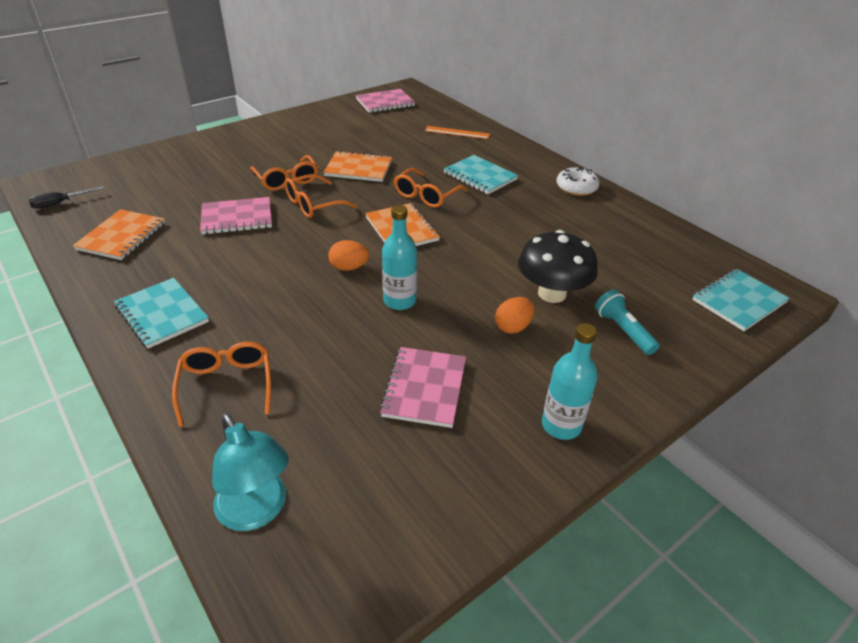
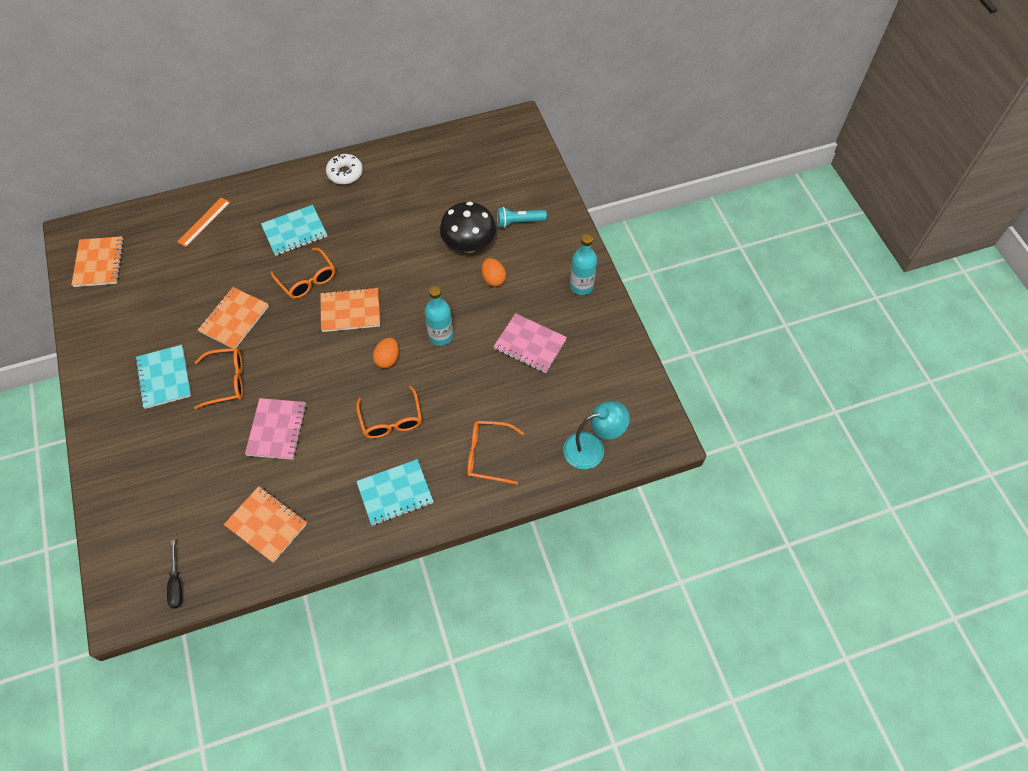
camera: 70 degrees left, 20 degrees up
(313, 204) = (282, 367): orange glasses -> orange glasses (391, 420)
(385, 102) = (99, 263): pink notebook -> orange notebook
(738, 301) = (516, 149): turquoise notebook -> turquoise notebook (164, 378)

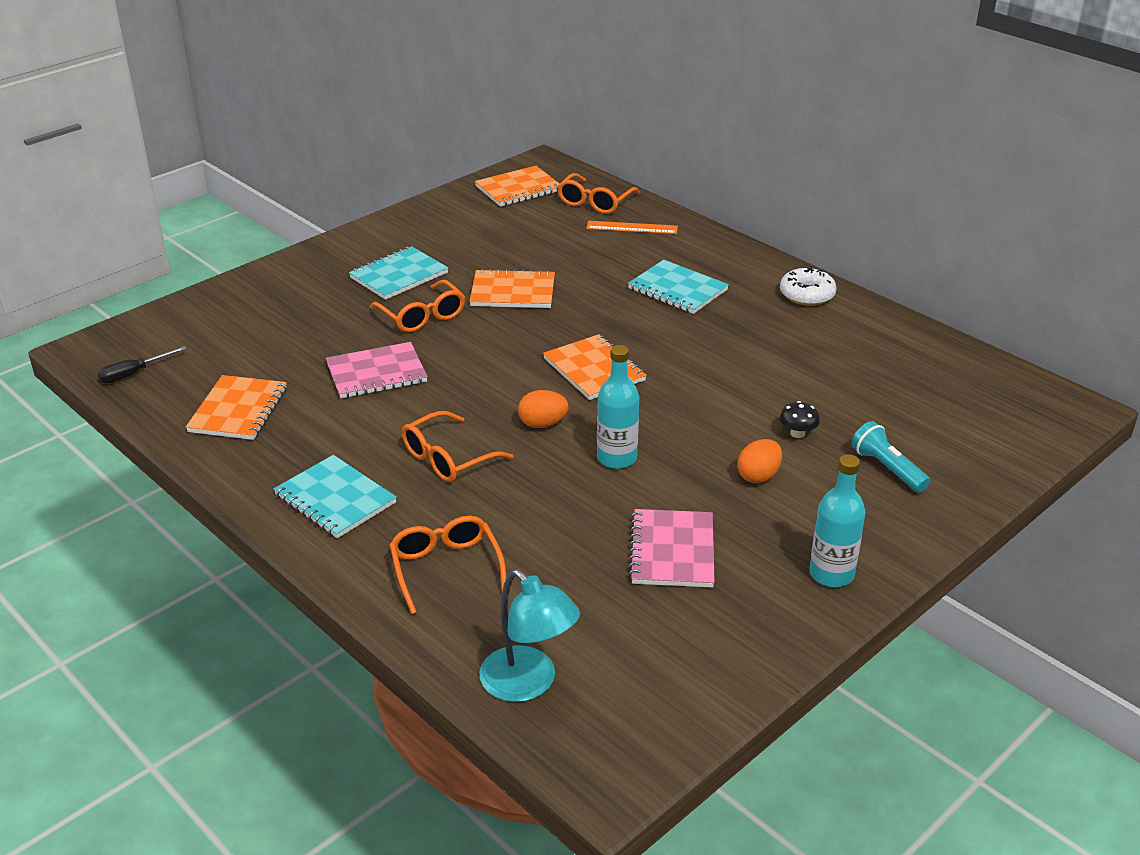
camera: 65 degrees right, 25 degrees down
(307, 280) = (613, 322): orange glasses -> orange glasses (595, 202)
(469, 244) = (797, 433): black mushroom -> black mushroom, size x0.42

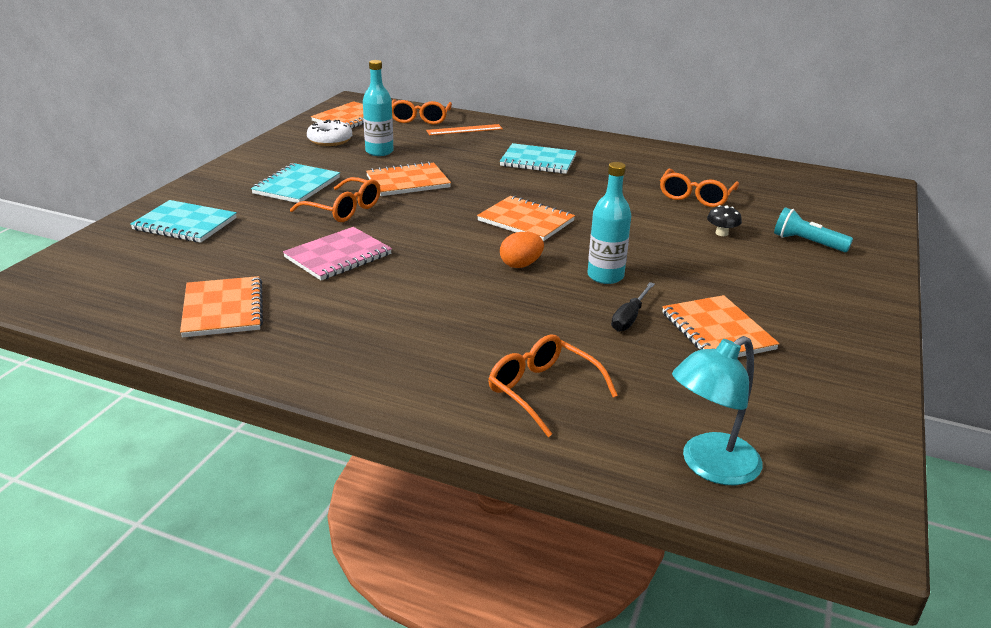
camera: 25 degrees left, 5 degrees down
(133, 374) = (82, 301): black screwdriver -> black screwdriver (629, 318)
(335, 499) = (385, 360): turquoise notebook -> turquoise notebook (185, 224)
(447, 458) = (462, 306): orange glasses -> orange glasses (696, 197)
(528, 684) = (709, 466): turquoise lamp -> turquoise lamp turned 120 degrees clockwise
(672, 551) = (717, 331): pink notebook -> orange notebook
(758, 476) = (724, 266): orange egg -> none
(807, 295) = (635, 150): white donut -> white donut (330, 140)
(831, 574) = (849, 318): turquoise bottle -> turquoise bottle (379, 151)

